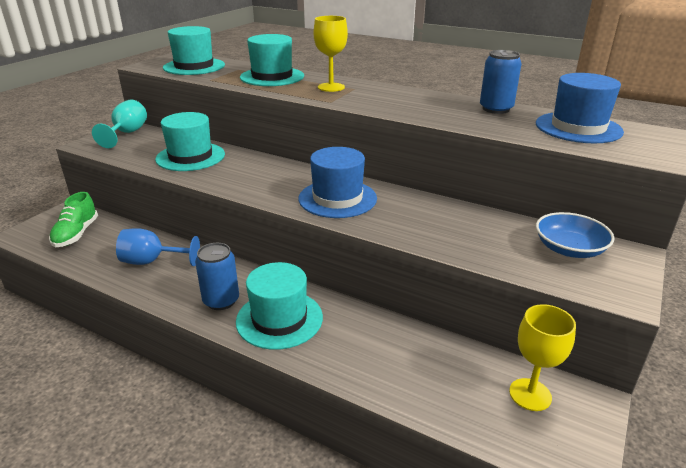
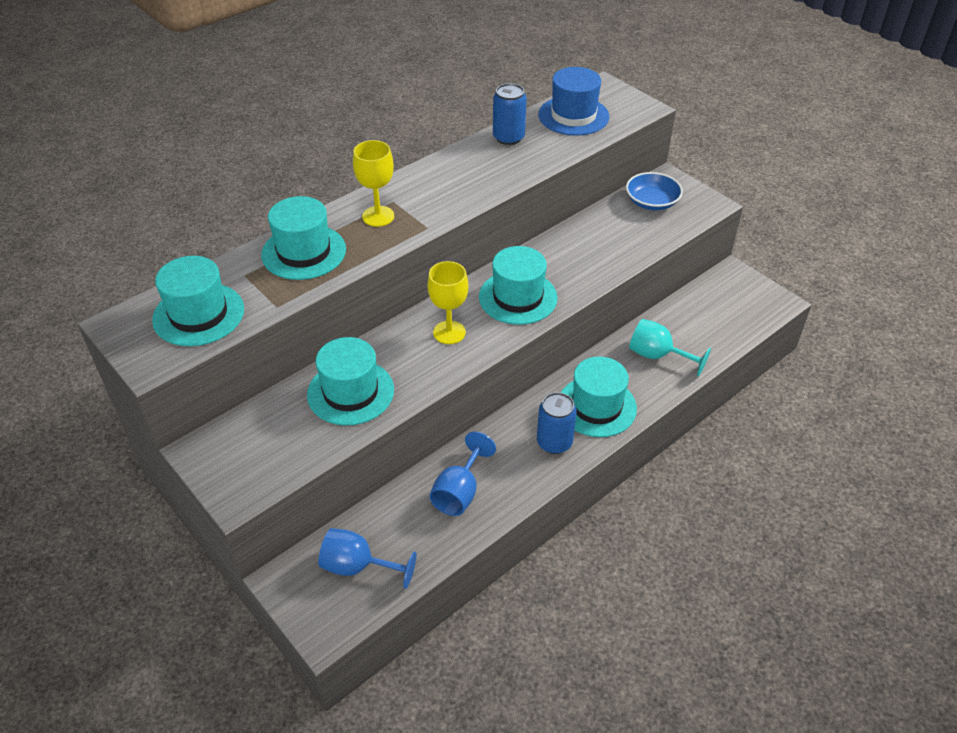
camera: 70 degrees left, 15 degrees up
(76, 234) = (358, 567): green shoe -> blue goblet
(127, 133) = (224, 451): turquoise goblet -> turquoise goblet (657, 356)
(337, 198) = (518, 297): blue hat -> turquoise hat
(530, 394) = (720, 297): yellow goblet -> yellow goblet (449, 332)

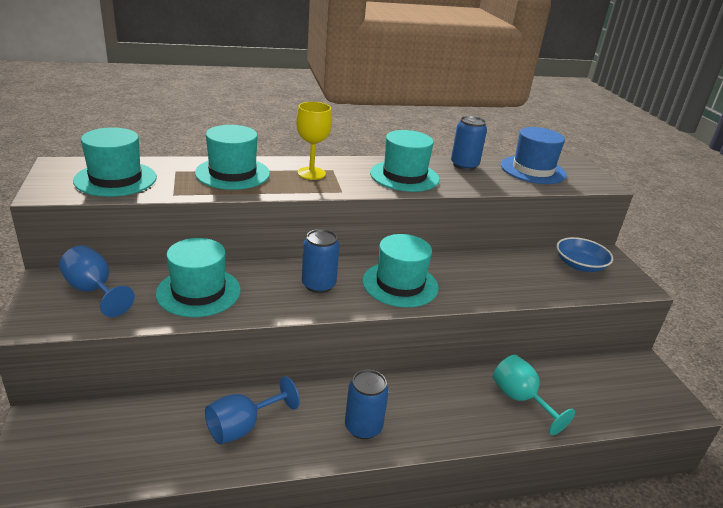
camera: 25 degrees right, 15 degrees down
(358, 567) = (101, 444): blue goblet -> blue goblet (94, 291)
(449, 332) = (318, 285): yellow goblet -> blue can
(596, 406) = (428, 415): turquoise hat -> turquoise hat (404, 176)

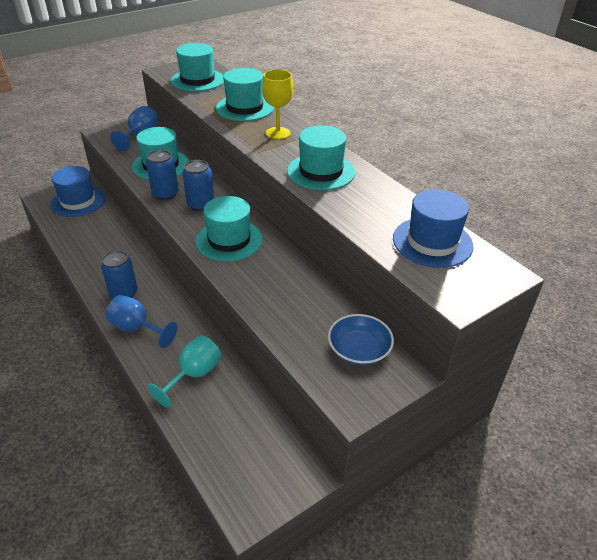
camera: 70 degrees right, 10 degrees up
(98, 436) = (78, 201): none -> blue hat
(243, 427) = (104, 244): blue goblet -> blue goblet (137, 328)
(464, 165) = (387, 198): blue can -> blue can (165, 194)

